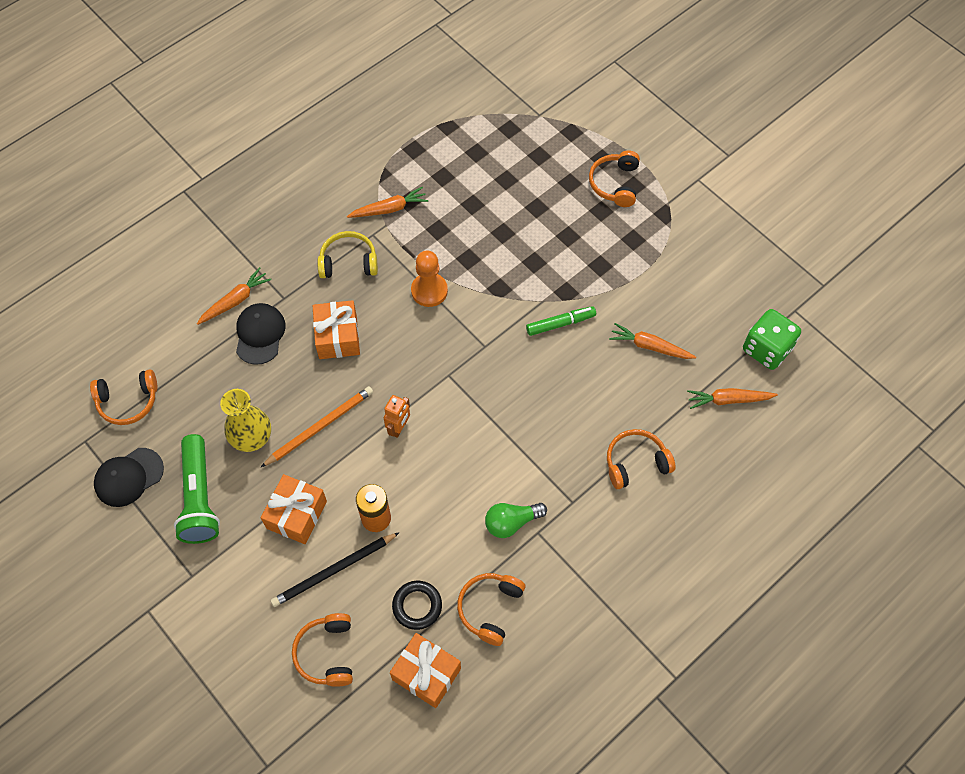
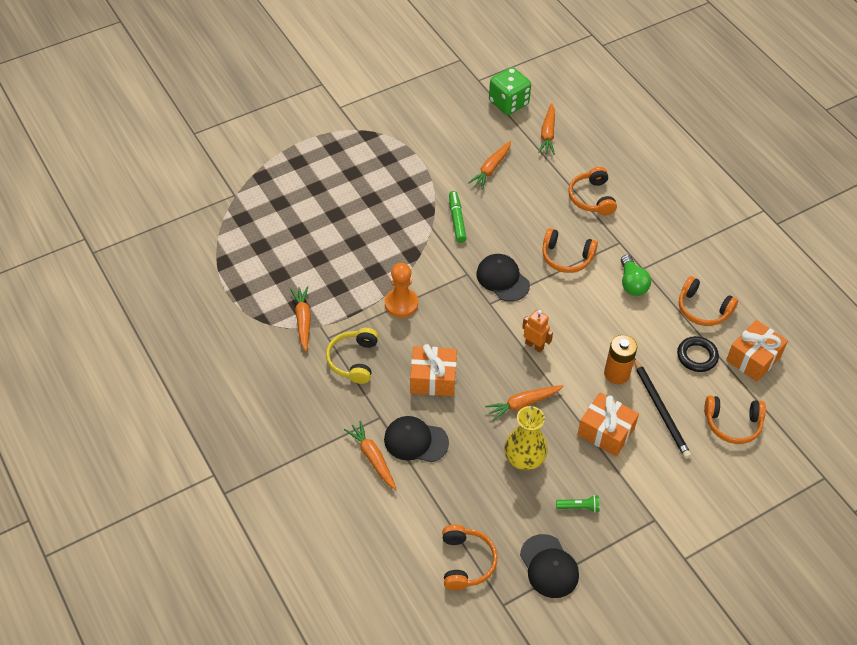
camera: 80 degrees left, 10 degrees down
(199, 497) = (579, 507): green flashlight -> green flashlight, size x0.42
(320, 427) = (523, 404): orange pencil -> orange carrot
(485, 383) = (502, 279): none -> black cap
(615, 184) = (327, 159): orange headphones -> orange headphones (566, 257)

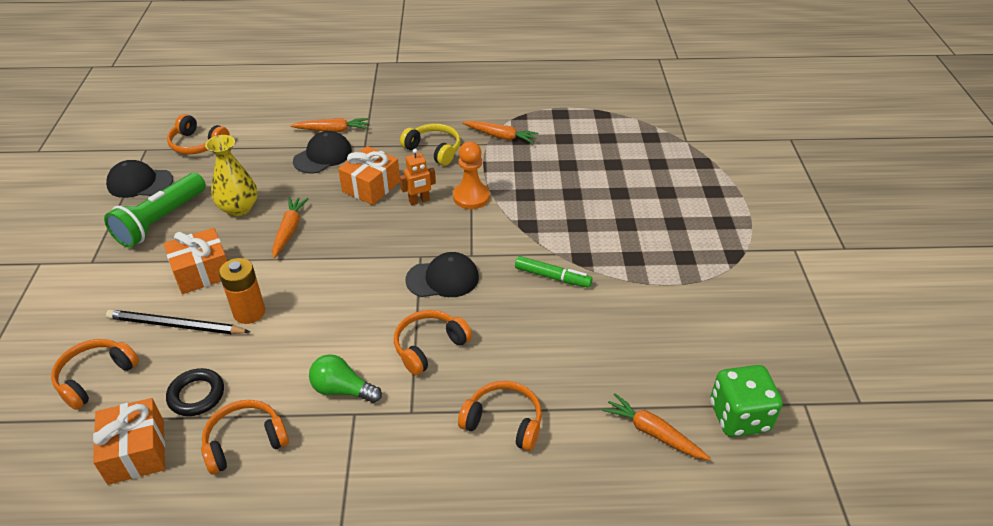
camera: 120 degrees right, 10 degrees down
(491, 169) = (617, 341): orange carrot -> none
(534, 345) = (341, 266): orange robot -> orange robot (419, 201)
(579, 507) = (161, 221): green flashlight -> green flashlight, size x2.38

